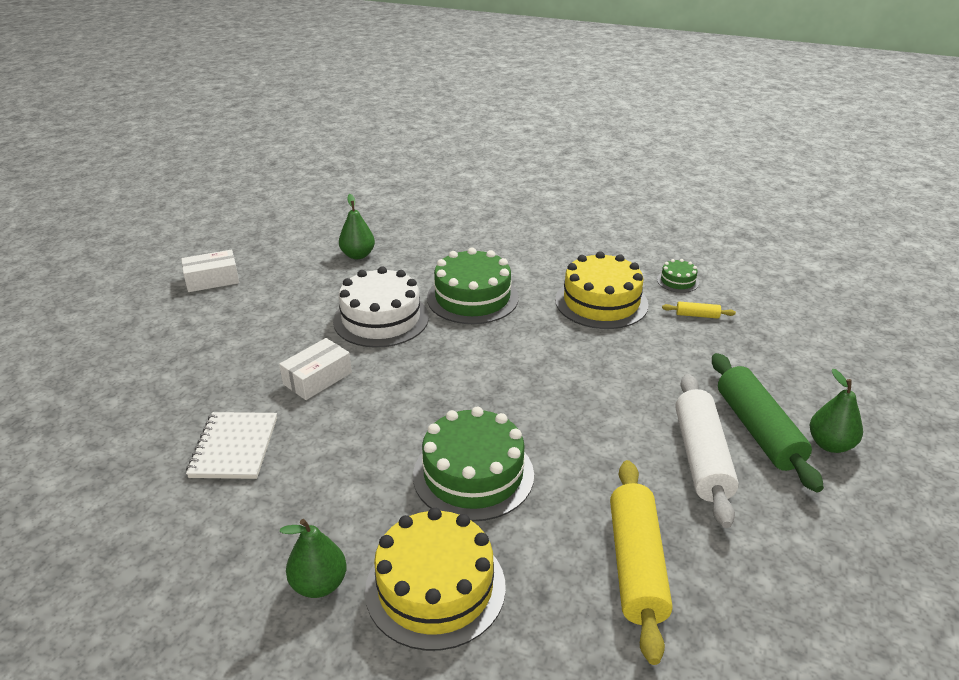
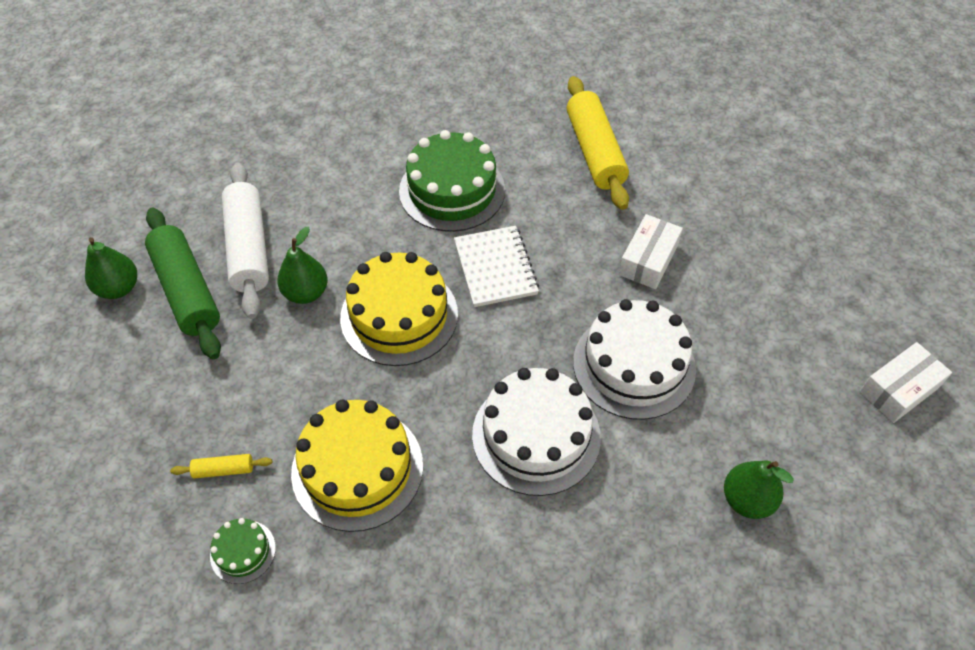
camera: 165 degrees right, 20 degrees up
(234, 447) = (668, 173): white notebook -> white notebook (495, 268)
(319, 584) = (530, 94): green pear -> green pear (306, 293)
(435, 587) = (451, 106): yellow cake -> yellow cake (399, 315)
(472, 298) = (536, 435): green cake -> white cake
(636, 565) = (311, 147): yellow rolling pin -> yellow rolling pin (595, 152)

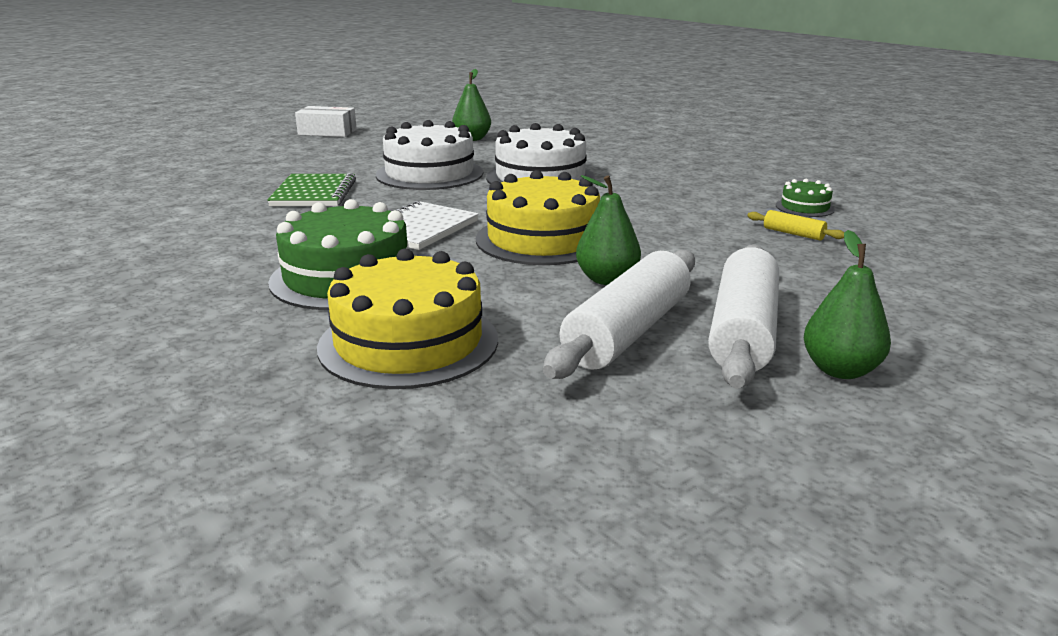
camera: 135 degrees left, 30 degrees down
(187, 290) = (743, 331): green rolling pin -> white rolling pin
(357, 468) = (681, 204): yellow cake -> yellow cake (408, 342)
(595, 152) = (181, 244): yellow rolling pin -> none
(648, 260) = (314, 193): white box -> green notebook

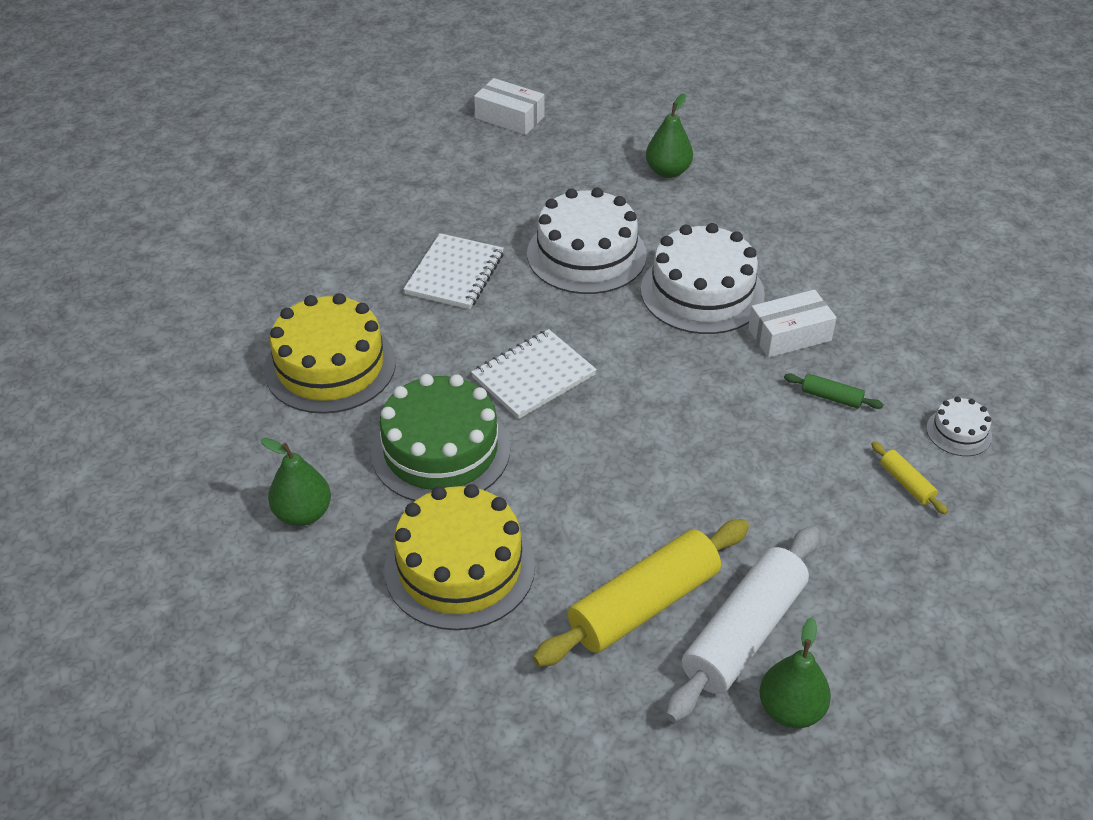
camera: 20 degrees right, 20 degrees up
(314, 193) = (454, 274): green notebook -> white notebook
(543, 239) = (644, 427): yellow cake -> yellow cake (330, 366)
(607, 279) = (669, 517): green pear -> green pear (303, 513)
(628, 186) = (789, 335): none -> white box
(628, 332) = (644, 605): white rolling pin -> yellow rolling pin
(689, 206) = (831, 397): none -> green rolling pin
(805, 207) = (959, 432): green cake -> white cake

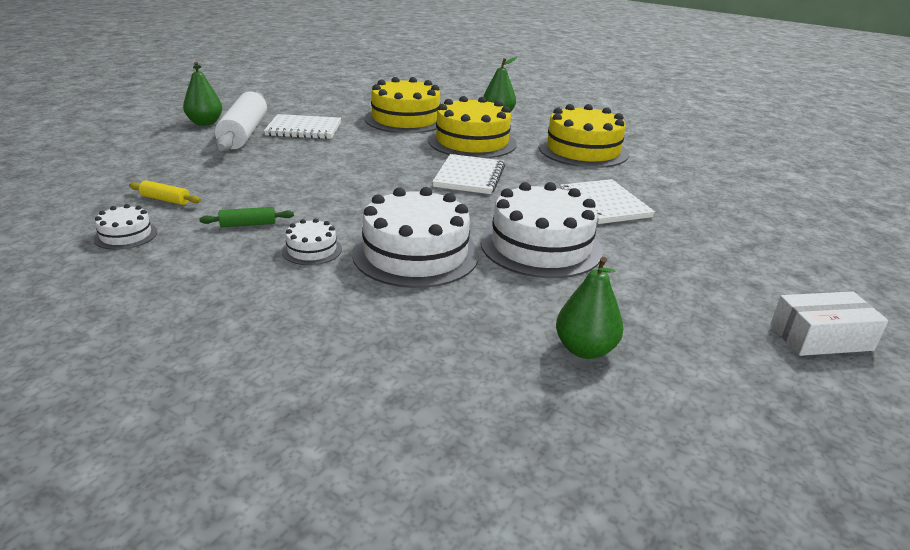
camera: 140 degrees right, 15 degrees down
(440, 450) = (472, 142): green cake -> yellow cake
(644, 605) = (304, 129): yellow rolling pin -> white notebook
(789, 335) = (312, 250): white box -> white cake

